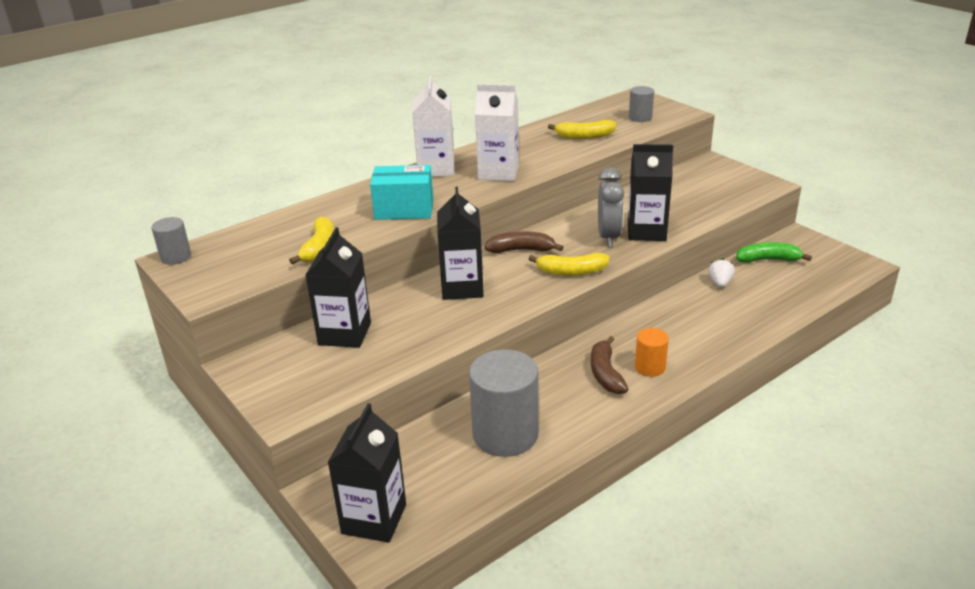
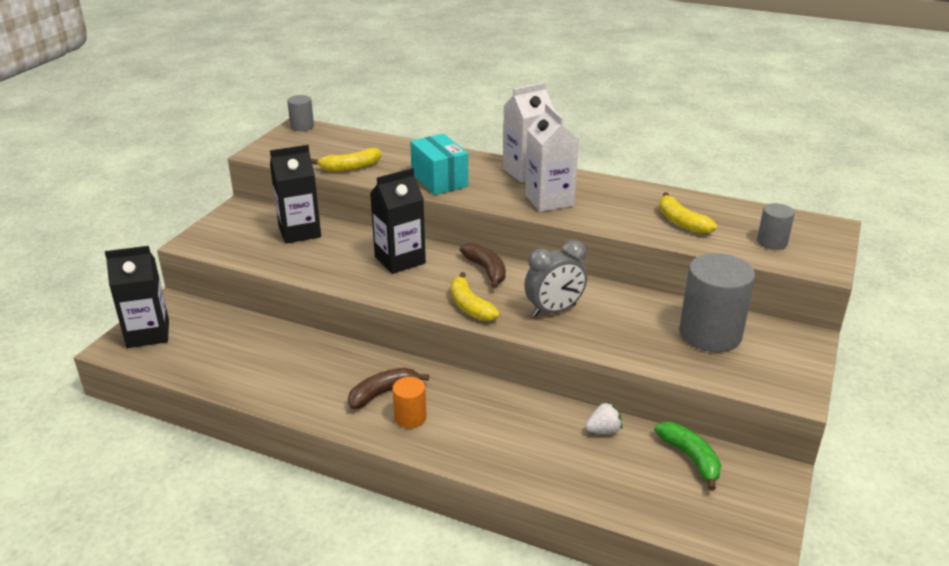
camera: 60 degrees right, 0 degrees up
(505, 434) = (268, 362): grey cylinder -> grey cylinder (710, 334)
(646, 231) = (587, 330): black carton -> none

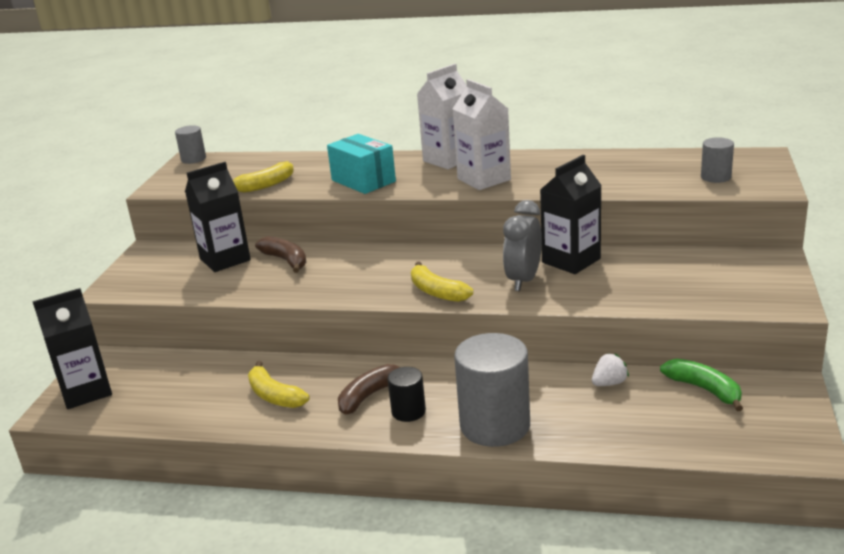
camera: 10 degrees left, 5 degrees down
(400, 260) = (344, 265): black carton -> black carton (571, 260)
(410, 417) = (408, 411): orange cylinder -> black cylinder
(486, 270) = (438, 258): brown banana -> brown banana (286, 260)
(554, 310) = (523, 280): grey clock -> grey clock turned 150 degrees clockwise
(681, 222) = (622, 175): yellow banana -> yellow banana (274, 396)
(710, 334) = (684, 271): grey cylinder -> grey cylinder (495, 425)

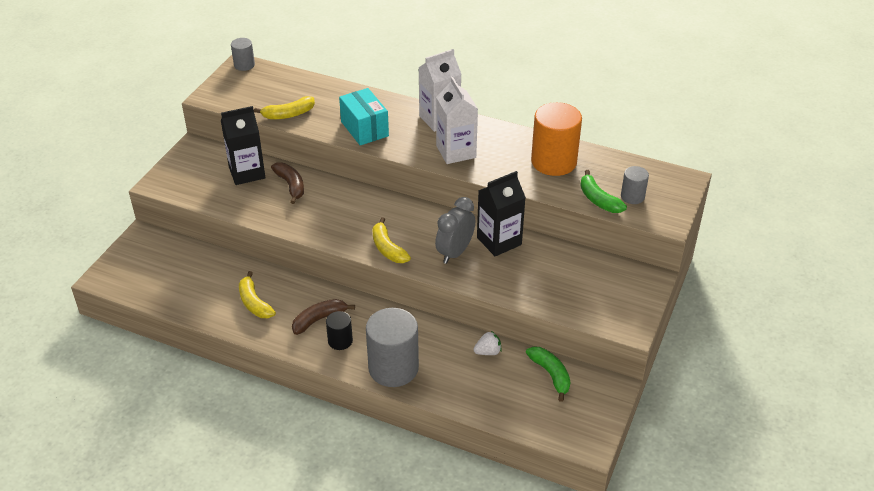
camera: 10 degrees right, 15 degrees up
(86, 391) = (127, 265): black carton -> none
(603, 168) = (553, 162): none -> orange cylinder
(679, 186) = (598, 200): none -> green banana

